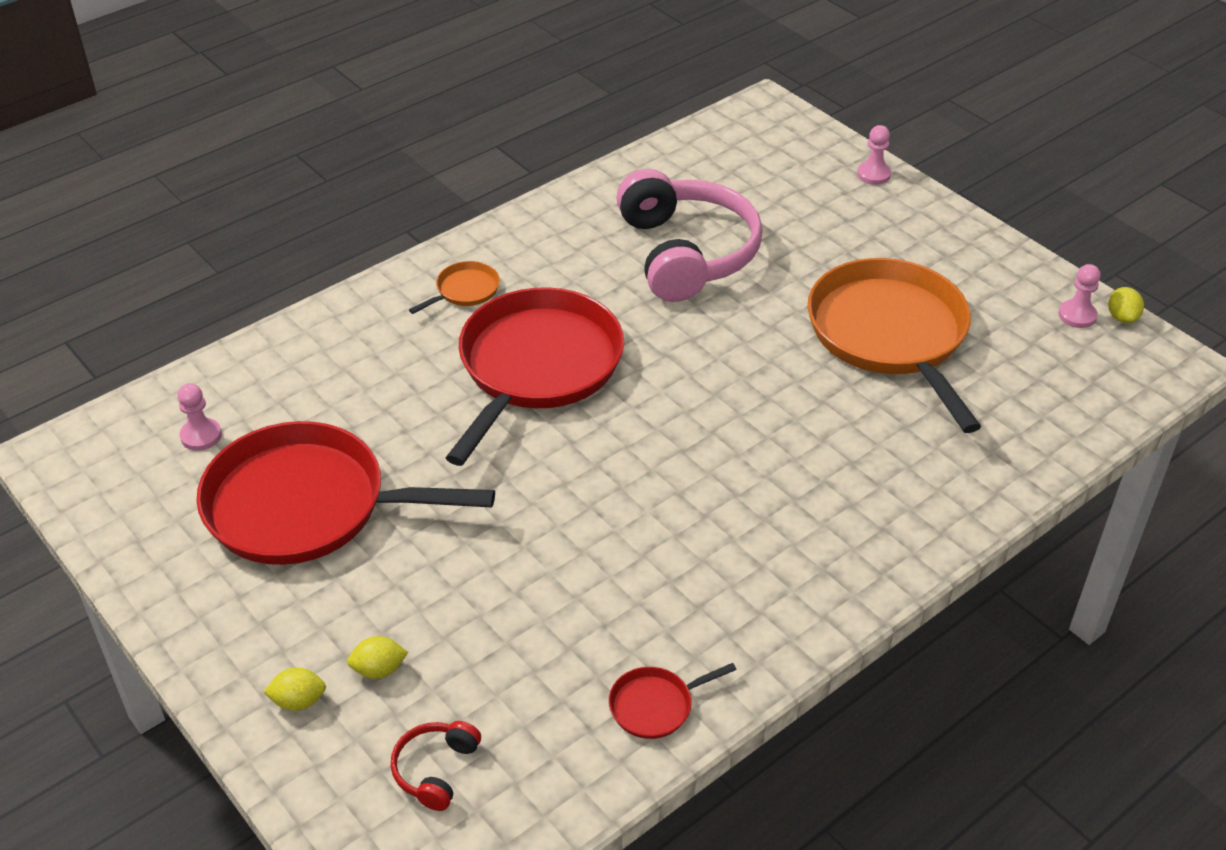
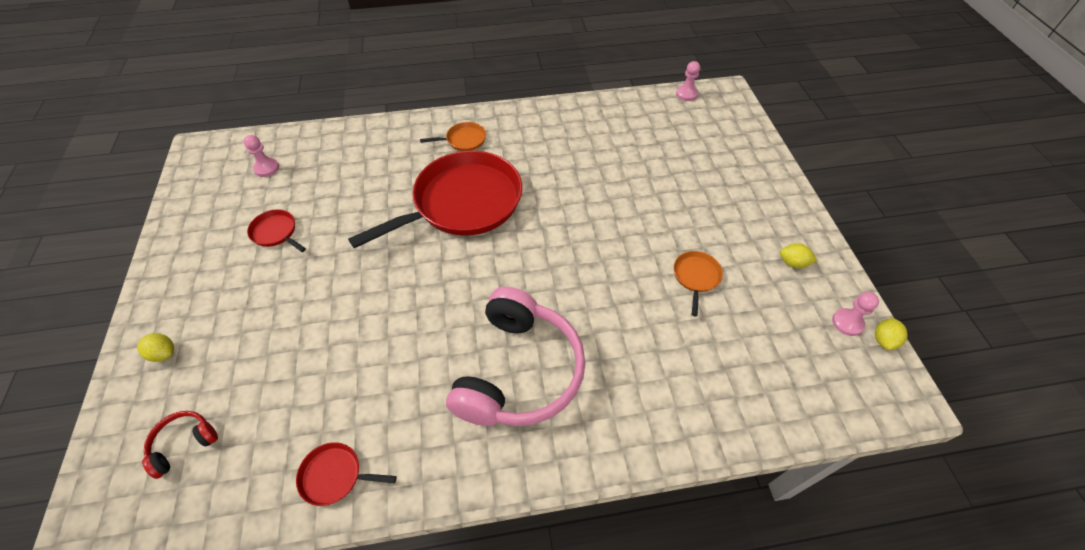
camera: 30 degrees right, 10 degrees up
(305, 505) = (276, 232): red pan -> red pan, size x0.41
(379, 669) = (217, 356): yellow lemon -> yellow lemon (792, 263)
(687, 253) = (606, 167): pink headphones -> pink headphones (519, 371)
(873, 174) = (766, 160): pink pawn -> pink pawn (686, 94)
(890, 335) = (696, 277): orange pan -> orange pan, size x0.41

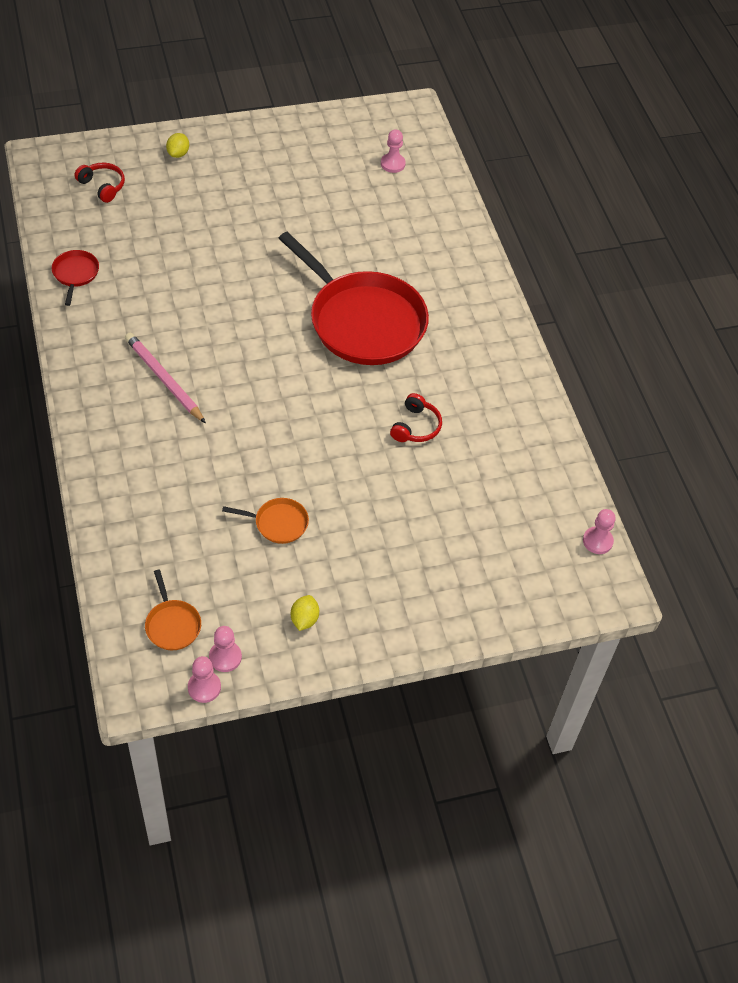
camera: 80 degrees right, 0 degrees up
(276, 232) = (309, 189): red pan -> none
(464, 140) = (461, 313): orange pan -> orange pan (172, 625)
(519, 371) = (164, 379): pink headphones -> pink pencil
(585, 177) = (416, 426): none -> red headphones
(883, 340) = (204, 687): yellow lemon -> pink pawn

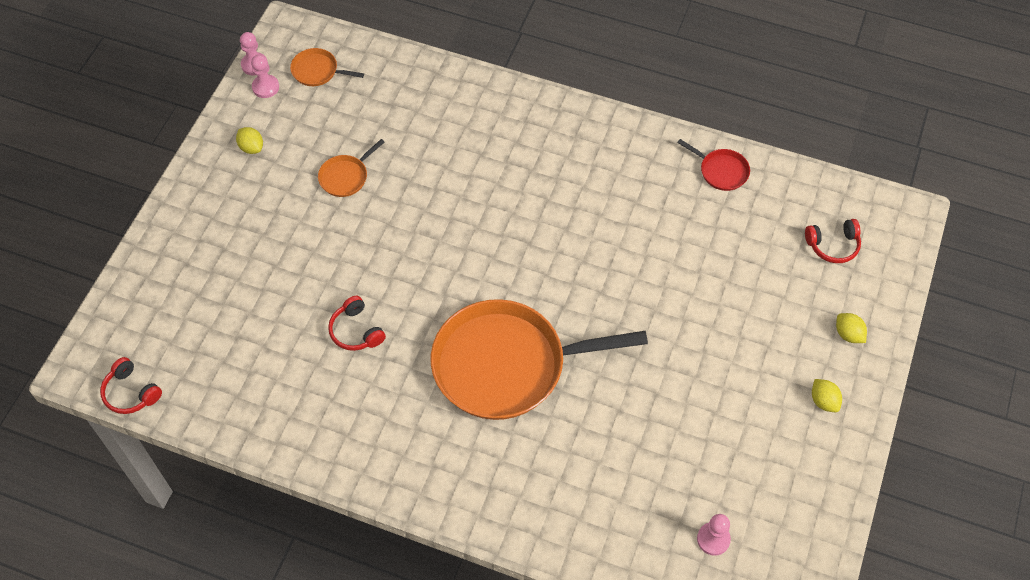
camera: 130 degrees right, 5 degrees up
(164, 379) = (550, 176): pink pencil -> none
(244, 148) = (823, 401): none -> yellow lemon
(363, 321) = (506, 365): red pan -> orange pan
(597, 541) = (131, 393): pink pawn -> red headphones

